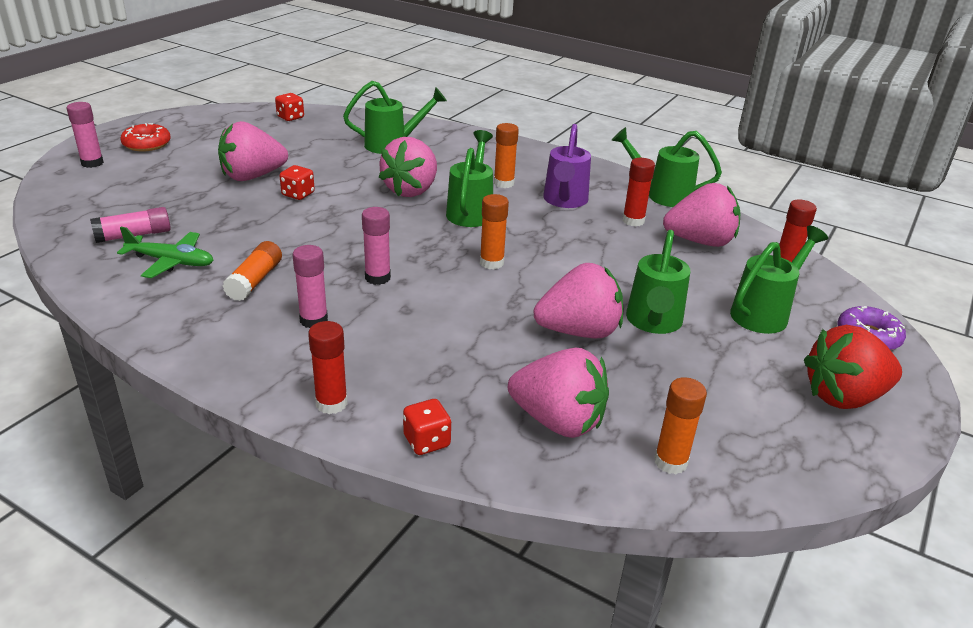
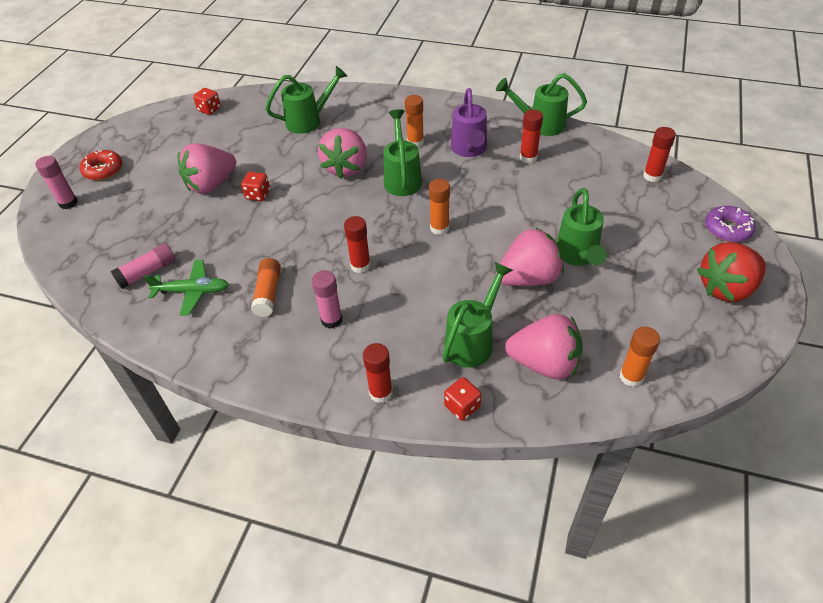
camera: 10 degrees left, 15 degrees up
(377, 278) = (360, 265): pink glue stick -> red glue stick
(700, 241) = (584, 166): pink strawberry -> none
(765, 313) = (652, 225): green watering can -> green watering can (473, 341)

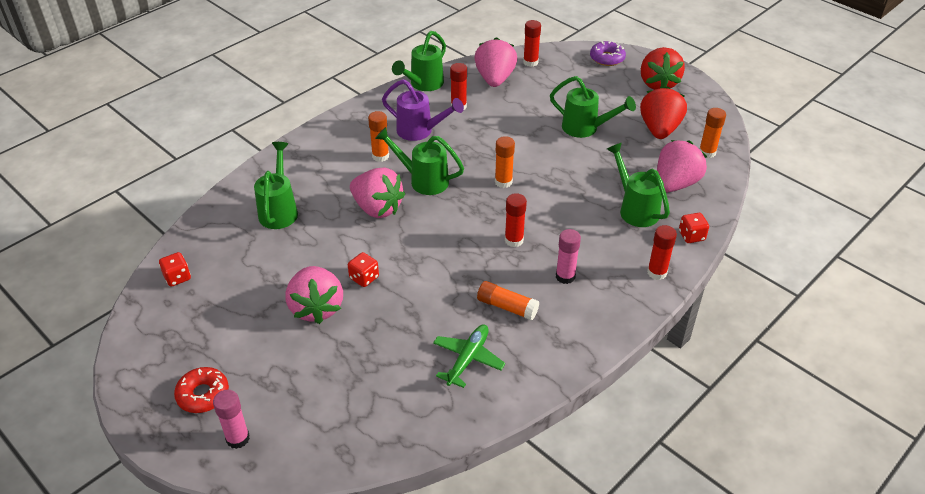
camera: 65 degrees left, 5 degrees down
(147, 272) = (415, 388): pink glue stick -> none
(528, 278) = (591, 159): pink strawberry -> pink strawberry (495, 79)
(635, 318) = (659, 129): none -> red strawberry

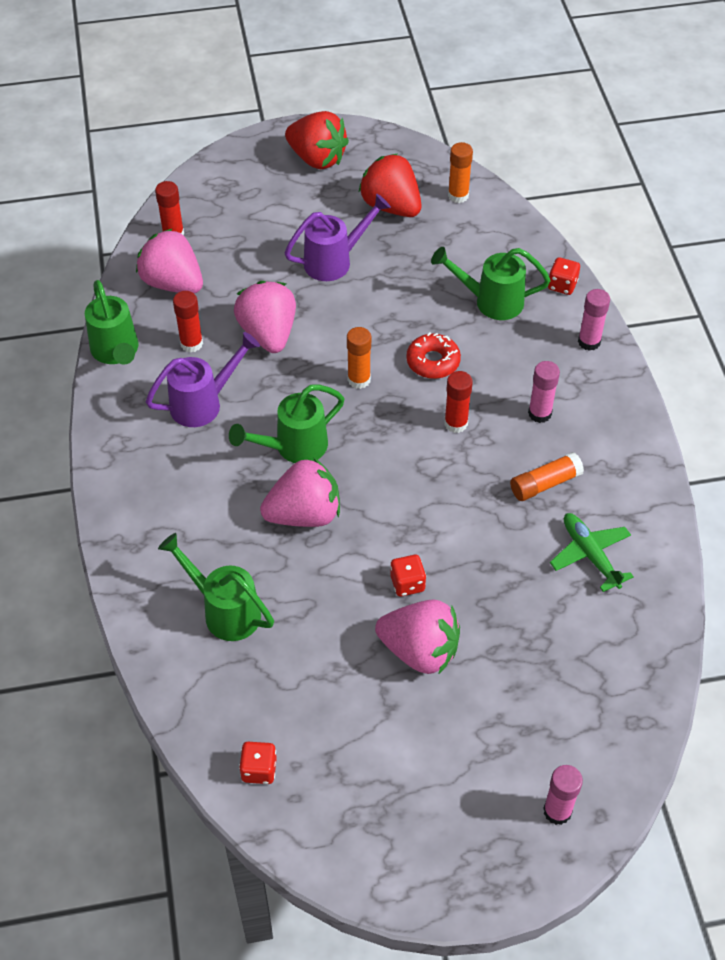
camera: 55 degrees left, 10 degrees up
(203, 394) = (472, 819): red donut -> red donut (433, 361)
(380, 156) = (214, 464): orange glue stick -> none
(586, 128) = (335, 261): green watering can -> purple watering can
(607, 58) = (233, 169): purple donut -> none
(657, 272) = (589, 342): red glue stick -> pink glue stick
(675, 184) = (481, 249): pink strawberry -> pink strawberry (268, 333)

